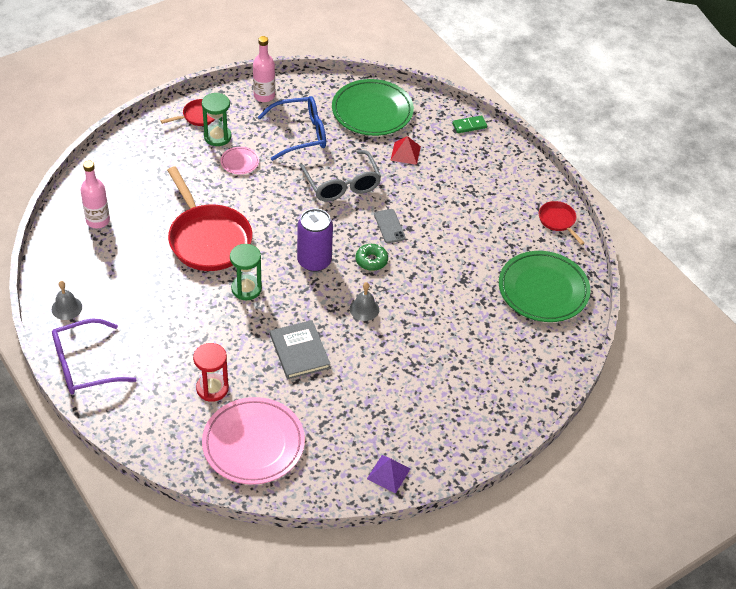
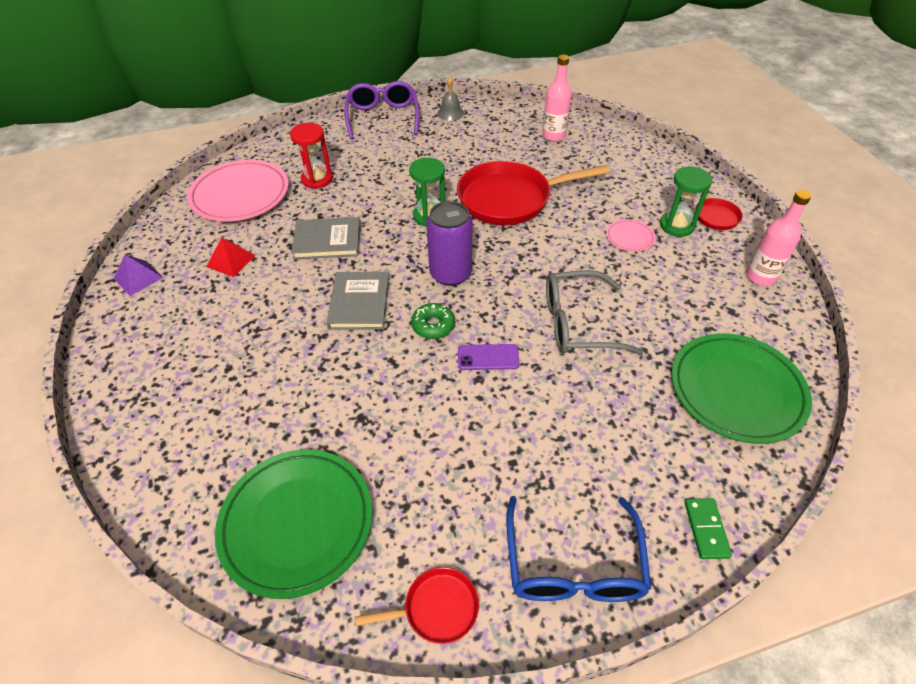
camera: 110 degrees right, 0 degrees up
(300, 134) = (681, 299): blue glasses -> blue glasses (573, 564)
(364, 309) = (359, 303): grey bell -> grey book
(389, 226) = (488, 357): grey phone -> purple phone
(405, 153) = (637, 412): red pyramid -> red pyramid (231, 261)

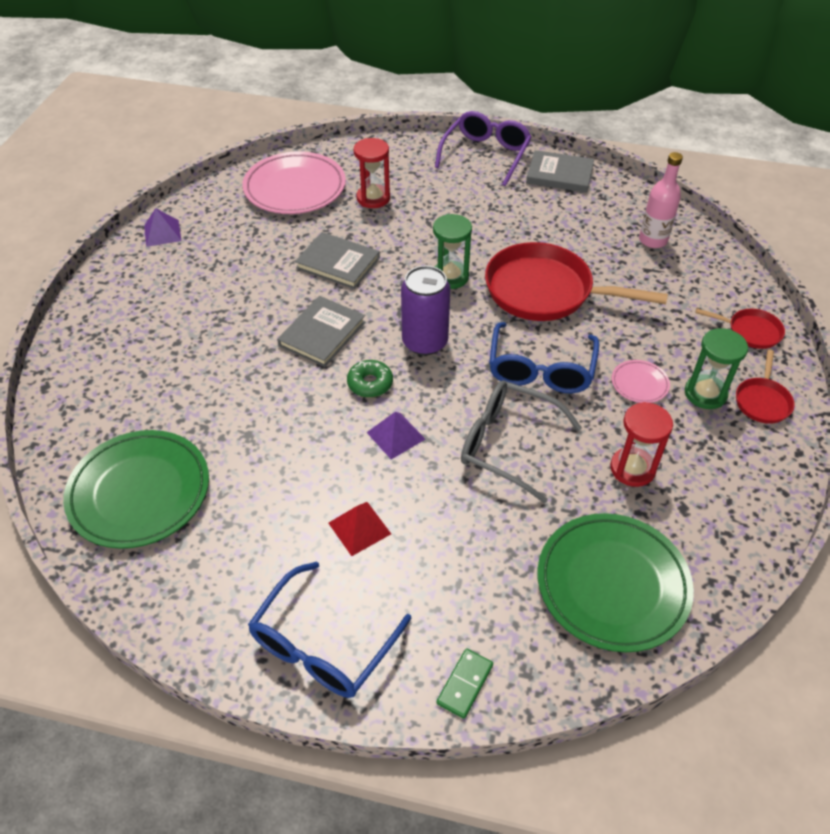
camera: 30 degrees right, 0 degrees up
(231, 261) = (244, 248): red pyramid -> red pyramid (359, 528)
(436, 608) = (191, 613): red pan -> red pan (750, 331)
(450, 113) = (559, 174): grey bell -> grey book
(488, 357) = (395, 435): purple phone -> purple pyramid
(554, 256) = (541, 369): none -> blue glasses
(676, 299) = (632, 469): none -> red hourglass
(760, 277) = (752, 489): pink bottle -> none

